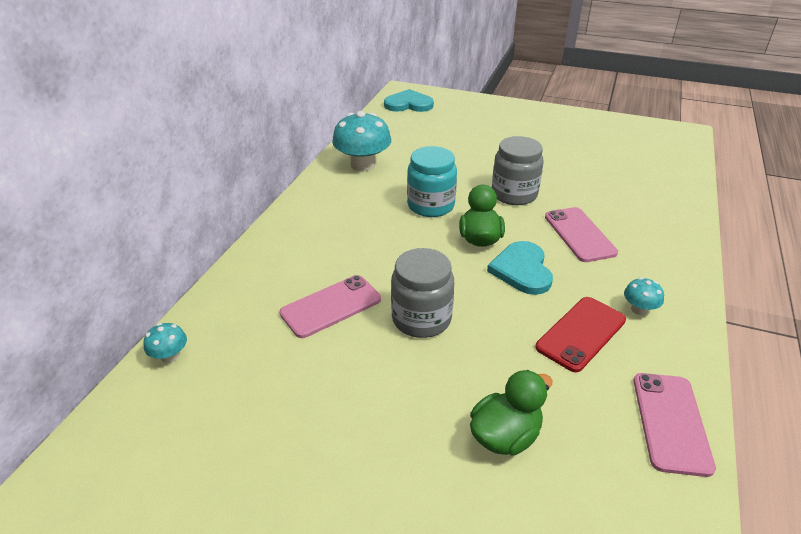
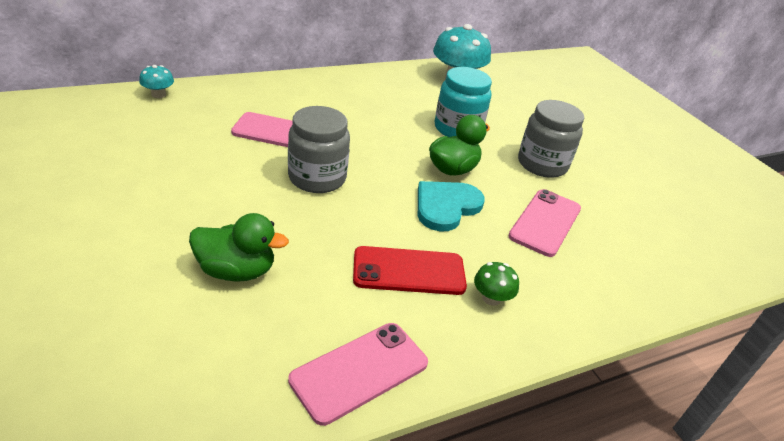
camera: 40 degrees right, 0 degrees up
(408, 104) = (571, 66): turquoise heart -> none
(639, 309) = (491, 298): turquoise mushroom -> green mushroom

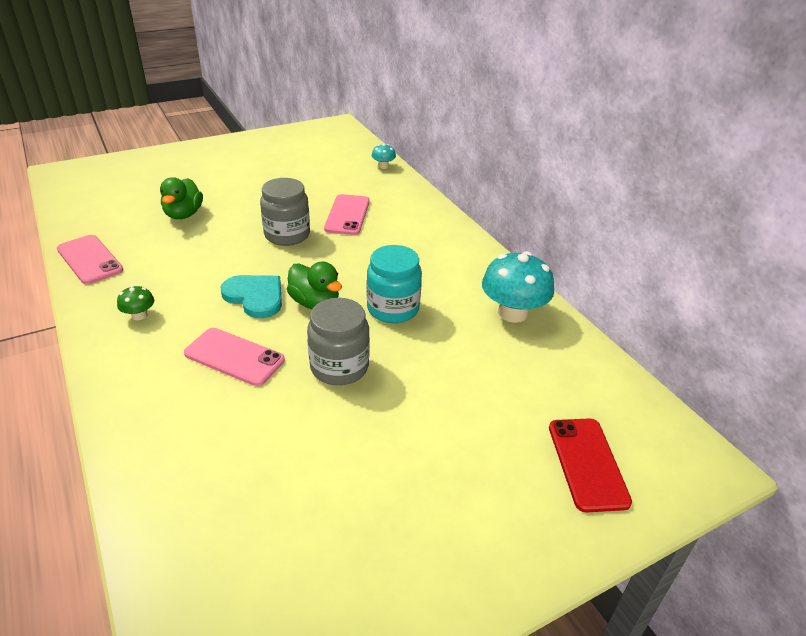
camera: 90 degrees right, 0 degrees up
(409, 271) = (175, 277): red phone -> red phone (587, 463)

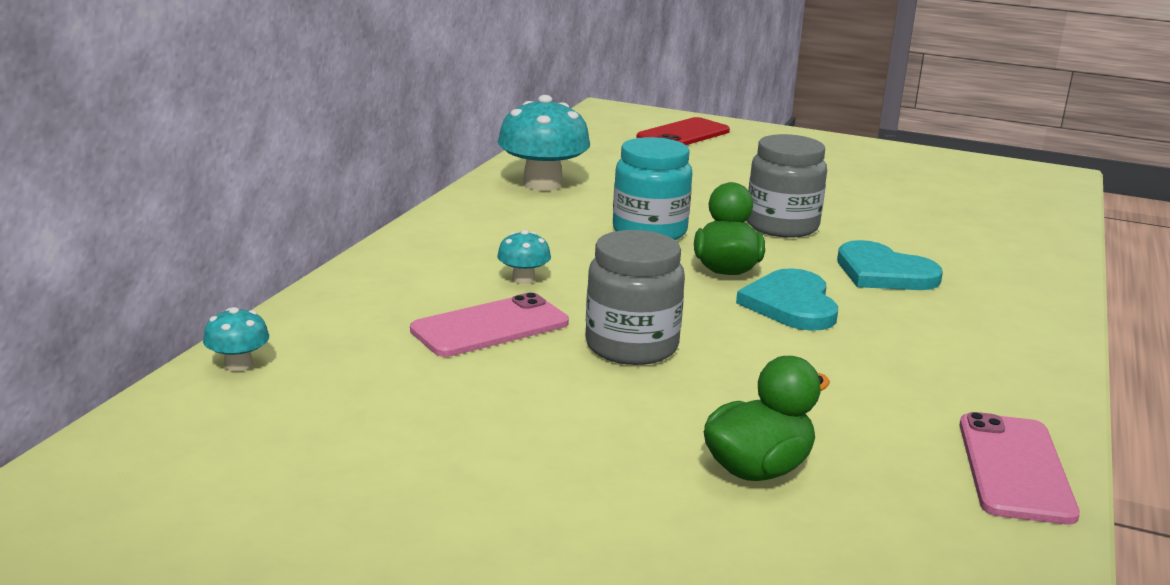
camera: 130 degrees left, 15 degrees down
(139, 315) = (973, 353): green mushroom -> none
(234, 357) = (883, 272): pink phone -> turquoise heart
(381, 241) = (523, 279): none -> turquoise mushroom

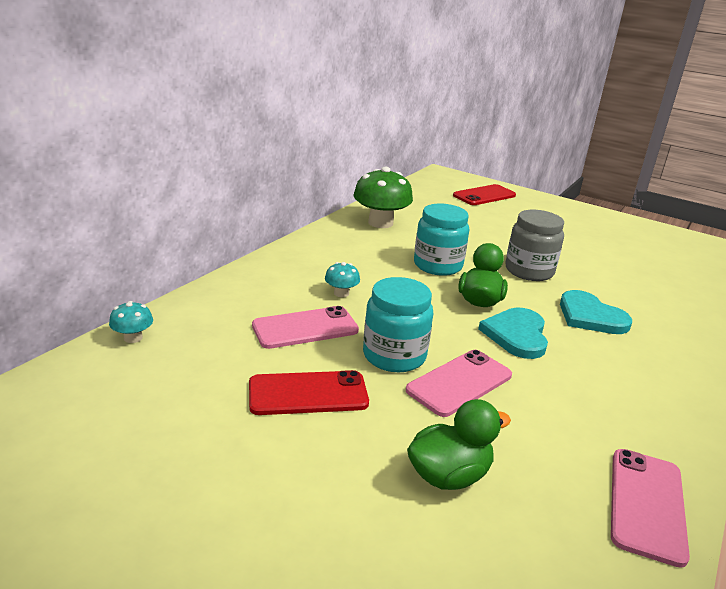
camera: 10 degrees right, 5 degrees up
(530, 403) = (308, 394): none -> red phone
(542, 184) = (380, 223): turquoise mushroom -> green mushroom
(631, 346) = (394, 356): grey jar -> turquoise jar
(734, 368) = (459, 383): none -> pink phone

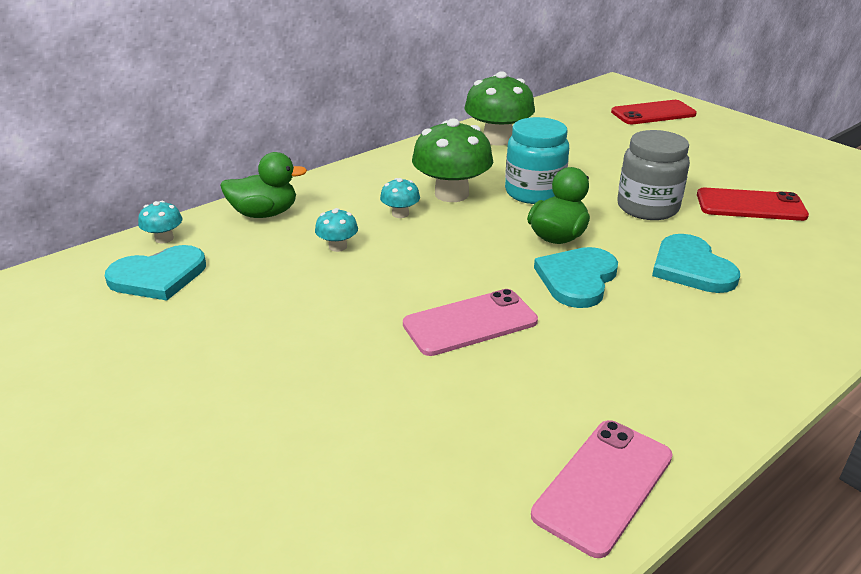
camera: 20 degrees right, 5 degrees up
(150, 376) = (158, 276): none -> turquoise heart
(305, 328) = (337, 246): pink phone -> turquoise mushroom
(308, 394) = (298, 312): red phone -> red phone (750, 205)
(373, 272) = (451, 194): none -> green mushroom
(394, 356) = (415, 285): turquoise jar -> none
(449, 475) = (391, 415): green duck -> green duck (264, 214)

